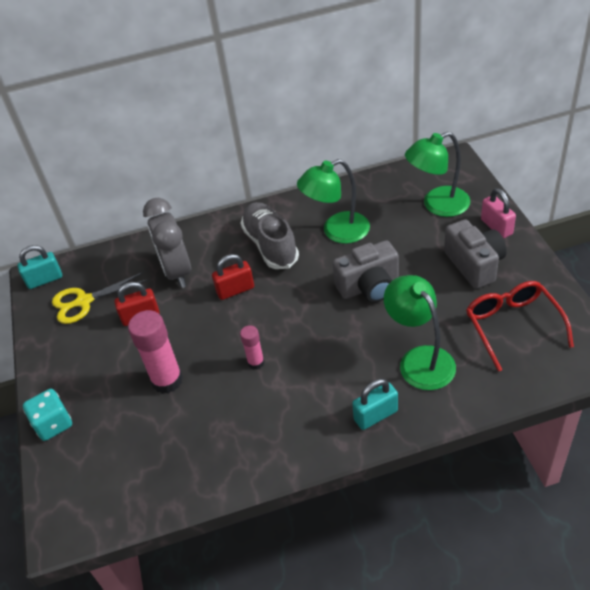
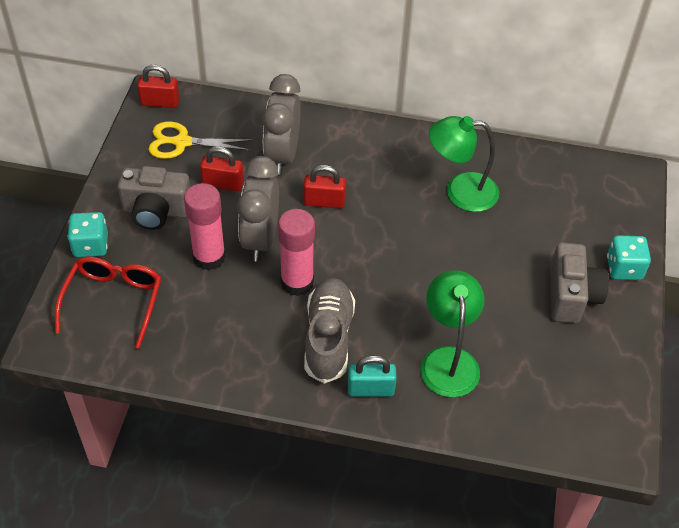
camera: 20 degrees right, 5 degrees up
(45, 280) = (160, 102): turquoise padlock -> red padlock
(202, 344) = (260, 239): none -> grey clock
(256, 362) = (297, 282): pink glue stick -> pink glue stick, size x1.85
(270, 245) = (387, 173): grey shoe -> grey shoe (328, 338)
(369, 286) = (452, 264): grey camera -> grey camera (156, 211)
(437, 205) = (581, 214): green lamp -> none
(496, 227) = (624, 268): pink padlock -> turquoise dice
(512, 326) = (561, 375): red glasses -> red glasses (113, 301)

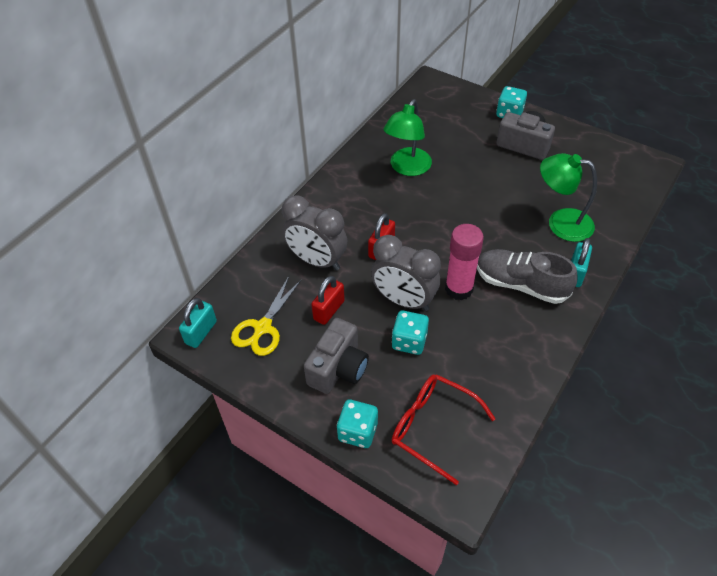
camera: 65 degrees left, 0 degrees up
(160, 102) = (201, 332): red padlock -> turquoise padlock
(209, 257) = (409, 341): pink glue stick -> turquoise dice

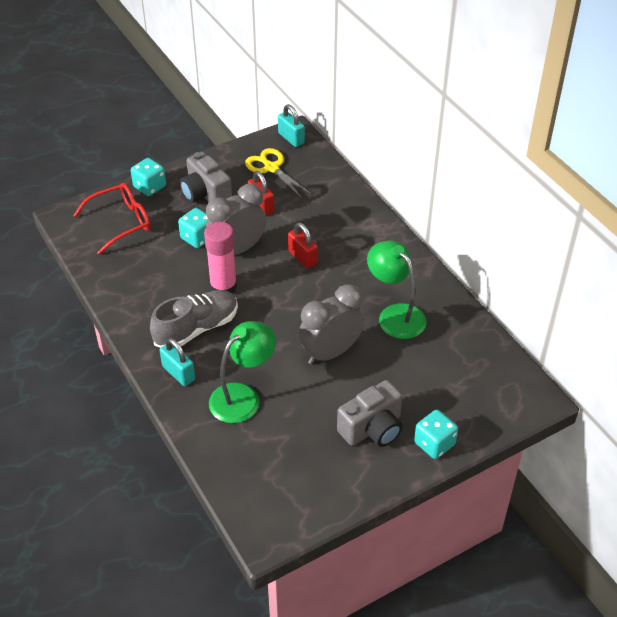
camera: 115 degrees right, 5 degrees down
(317, 260) = (317, 215): grey clock -> grey clock (330, 352)

